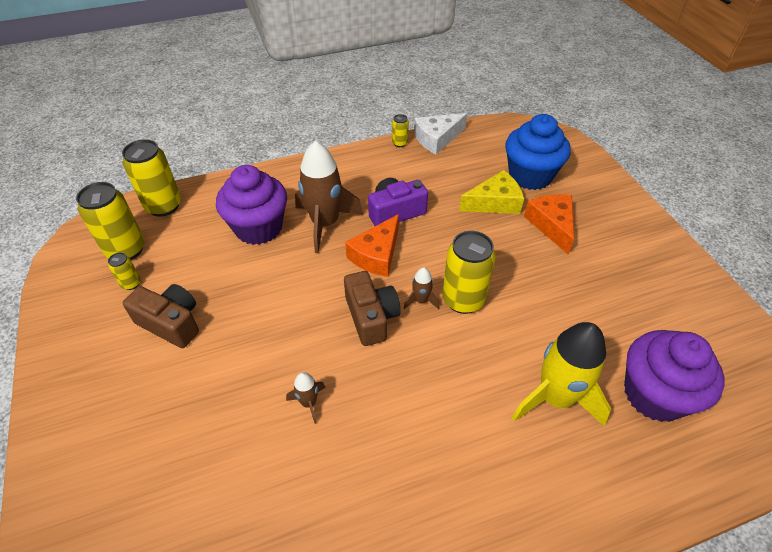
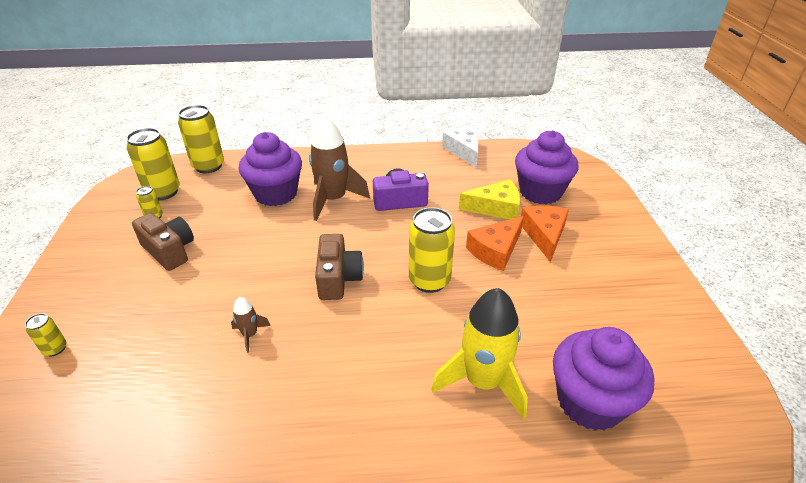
camera: 15 degrees right, 10 degrees down
(376, 255) = (367, 231): orange cheese -> orange cheese (495, 250)
(400, 143) = (428, 149): yellow can -> yellow can (55, 349)
(421, 300) = (390, 274): brown rocket -> none
(437, 139) = (464, 151): white cheese -> white cheese turned 90 degrees clockwise
(530, 176) = (540, 192): blue cupcake -> purple cupcake

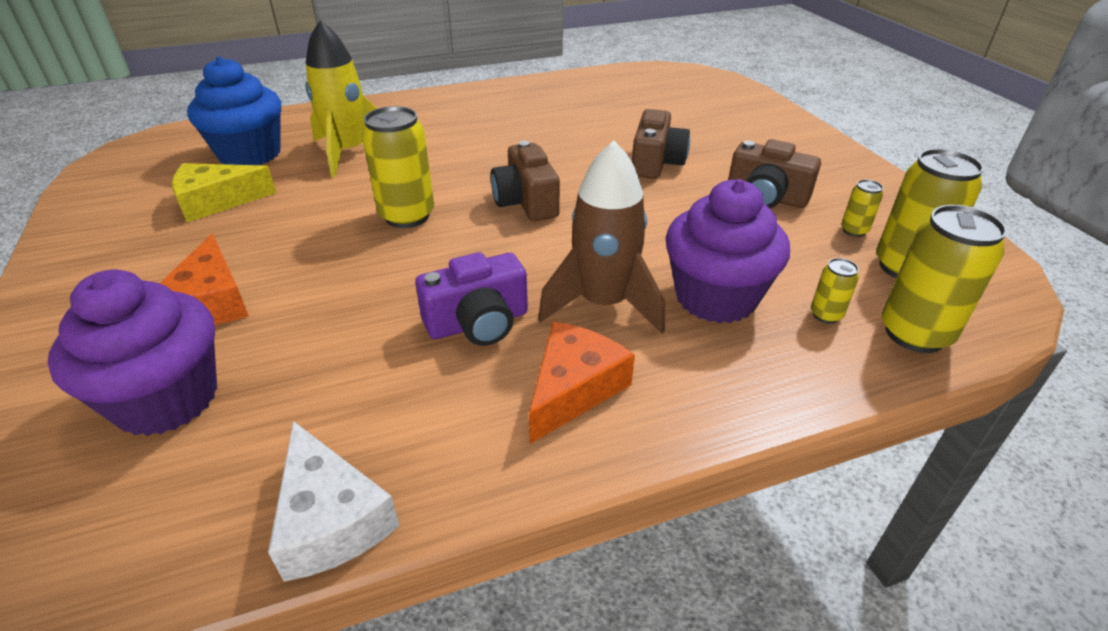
camera: 165 degrees right, 0 degrees up
(55, 349) = (751, 122): yellow can -> yellow can (826, 315)
(207, 304) = (656, 162): none -> brown camera
(250, 335) = (587, 150): brown rocket -> none
(495, 250) = (306, 265): orange cheese -> orange cheese (574, 389)
(496, 208) = (284, 340): yellow cheese -> yellow cheese (216, 201)
(589, 402) = (250, 154): purple cupcake -> blue cupcake

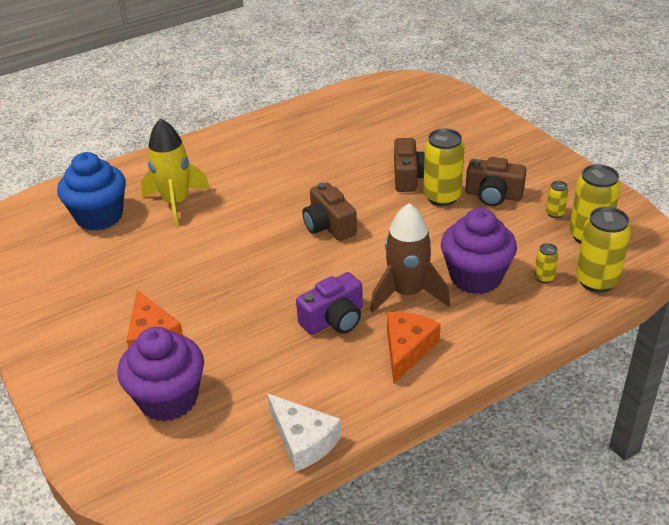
camera: 10 degrees left, 0 degrees up
(216, 201) = (102, 261): yellow cheese -> none
(407, 216) = (249, 251): yellow can -> yellow can (442, 197)

